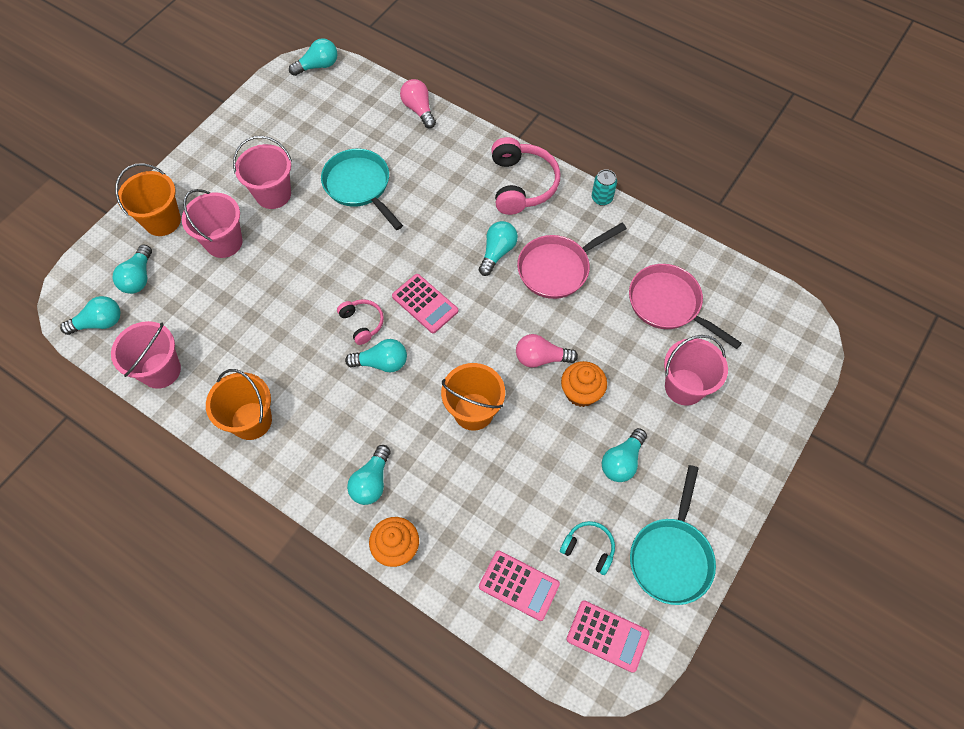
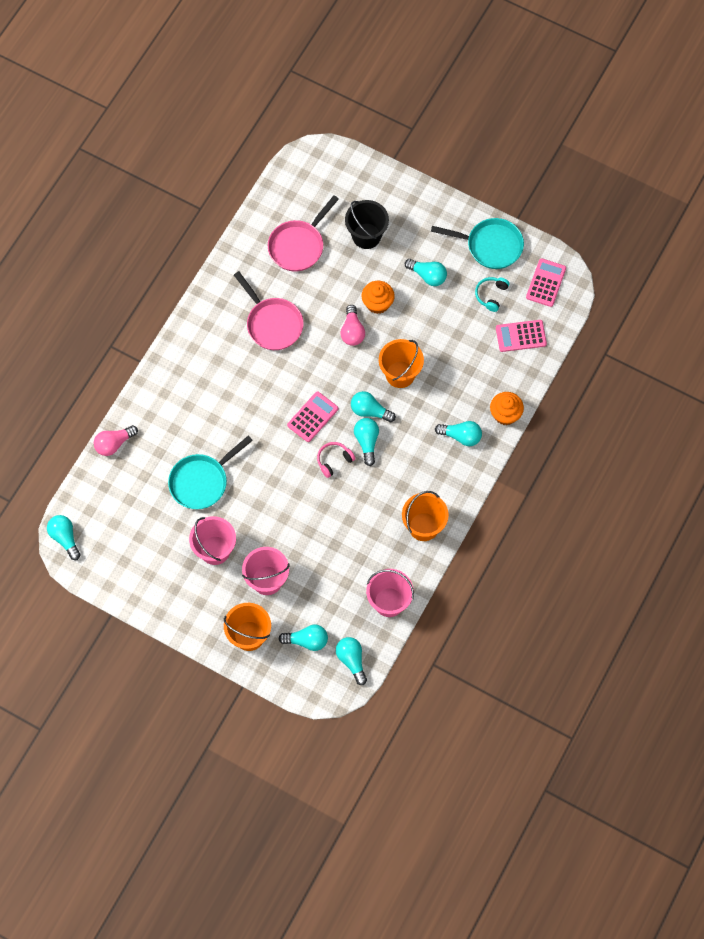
camera: 95 degrees left, 5 degrees up
(497, 252) = (261, 368): turquoise light bulb -> turquoise light bulb (370, 411)
(519, 585) = (521, 336): pink calculator -> pink calculator turned 120 degrees counterclockwise
(521, 184) = (192, 354): pink headphones -> none
(602, 198) = (202, 293): turquoise can -> none
(684, 387) = (366, 236): pink bucket -> black bucket

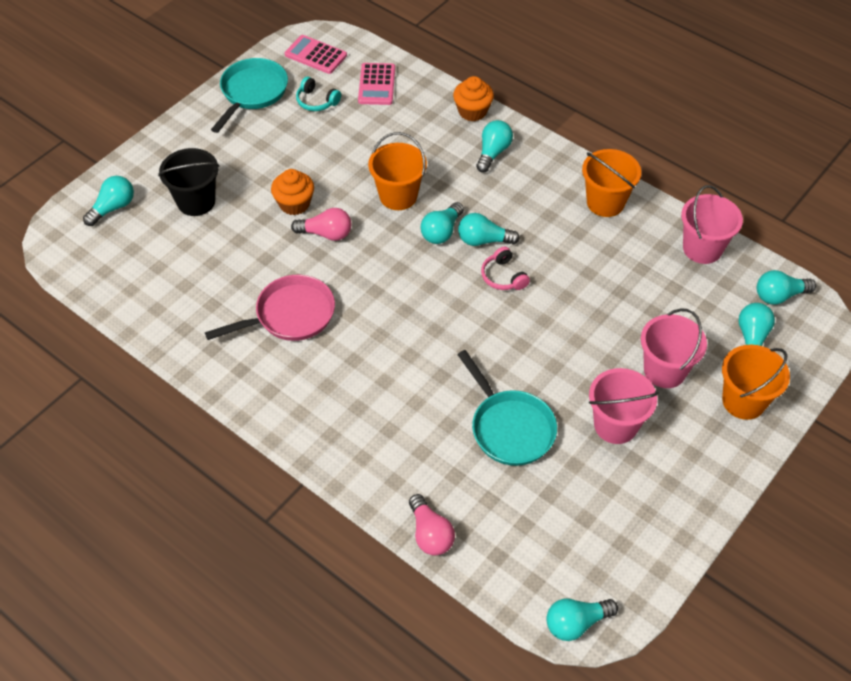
camera: 80 degrees left, 15 degrees down
(298, 245) = (184, 272): pink pan -> none
(312, 417) = (437, 290): pink calculator -> none
(427, 276) = (272, 152): turquoise light bulb -> turquoise light bulb (113, 208)

